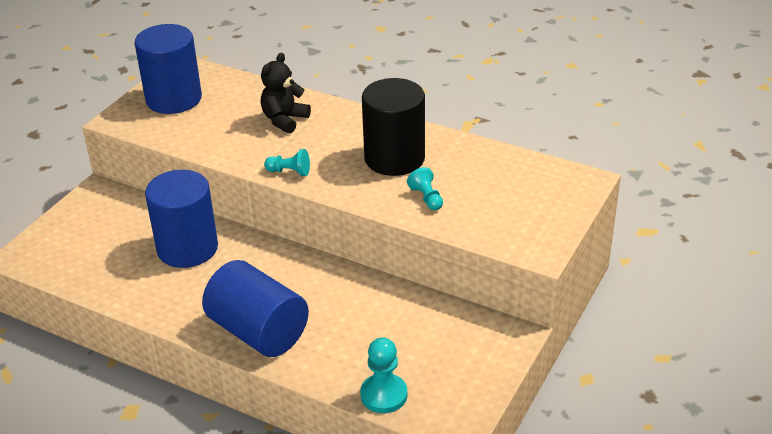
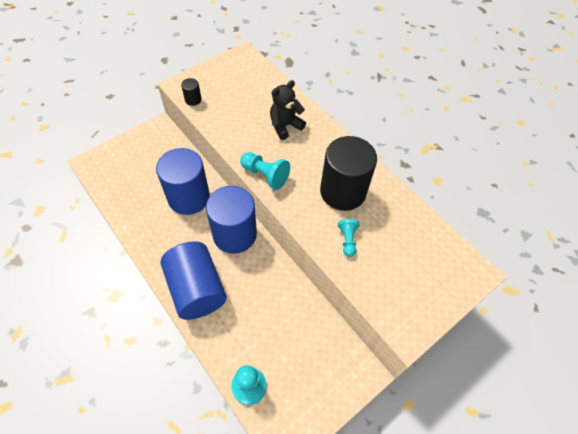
camera: 20 degrees right, 20 degrees up
(145, 128) = (193, 100): none -> black cylinder
(174, 99) = (224, 80): blue cylinder -> blue cylinder (234, 234)
(289, 172) = (265, 175): turquoise pawn -> turquoise pawn, size x1.52

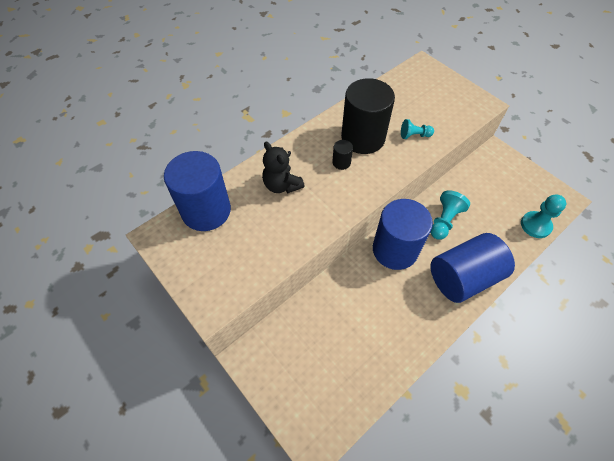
camera: 90 degrees left, 0 degrees up
(189, 197) = (355, 301): blue cylinder -> blue cylinder (206, 211)
(193, 100) = (240, 286): black cylinder -> black cylinder (341, 162)
(265, 175) = (353, 199): turquoise pawn -> turquoise pawn (444, 221)

